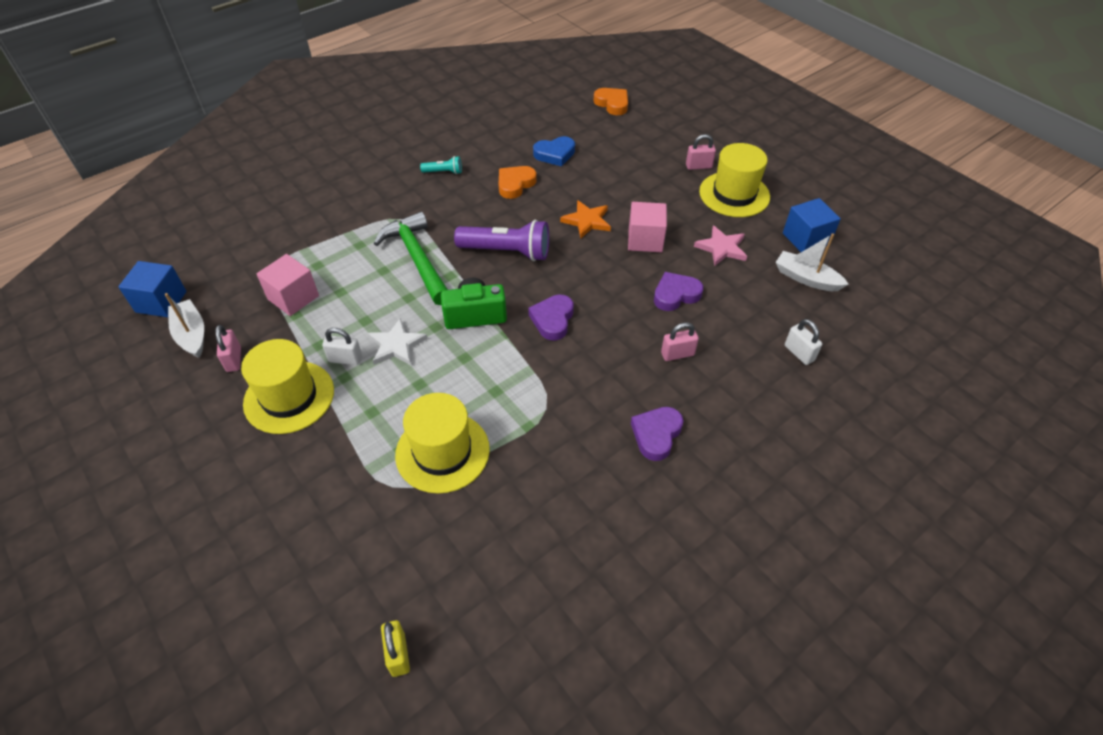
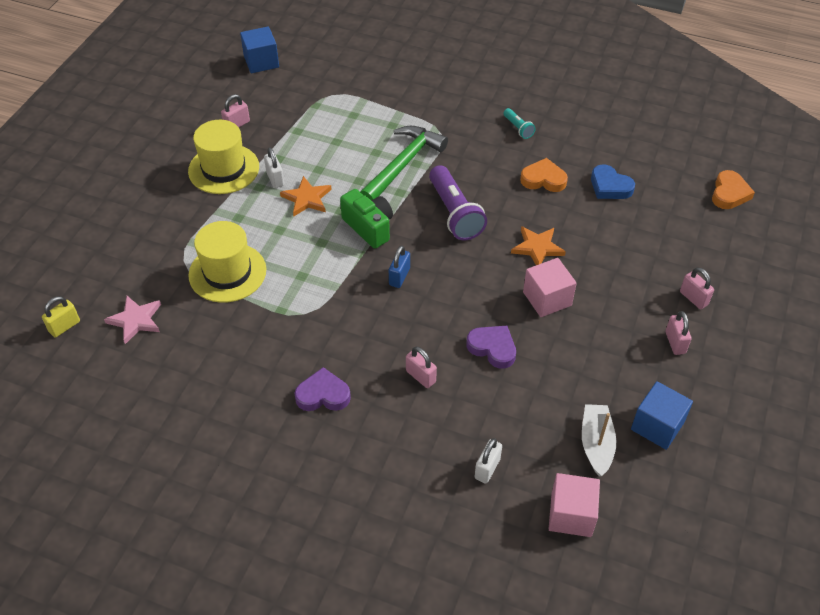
camera: 60 degrees right, 0 degrees up
(191, 335) = (244, 93): white boat -> none
(293, 297) = (312, 121): pink cube -> pink cube (571, 515)
(396, 345) = (307, 198): white star -> orange star
(552, 320) = (399, 277): purple heart -> blue padlock
(721, 248) = (584, 360): pink star -> pink star (136, 320)
(734, 194) = (675, 342): yellow hat -> pink padlock

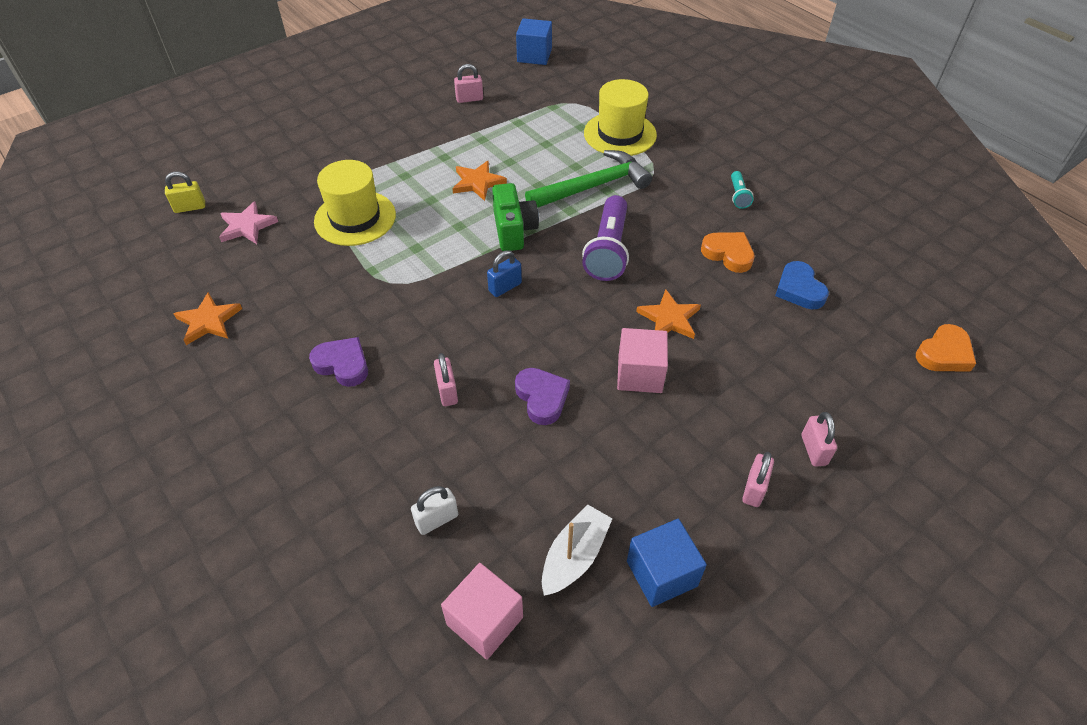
camera: 30 degrees right, 0 degrees up
(178, 414) = (208, 321): none -> orange star
(223, 169) = (427, 131): yellow hat -> yellow hat (620, 134)
(275, 179) = (464, 155): white padlock -> none

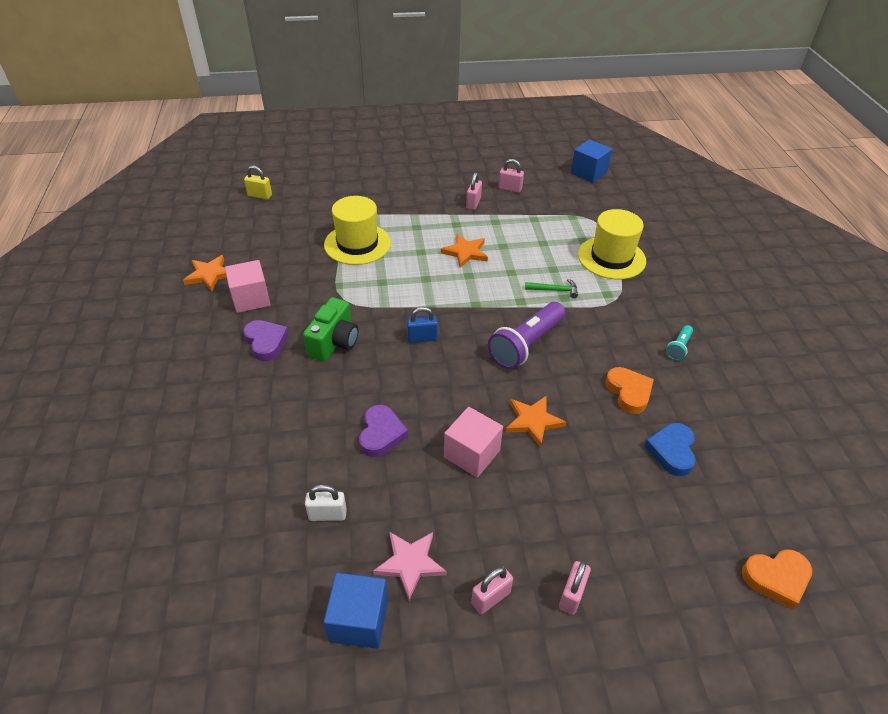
camera: 30 degrees right, 5 degrees down
(247, 226) = (284, 221): pink star -> pink star (410, 563)
(437, 520) = (236, 483): white padlock -> white padlock (327, 514)
(447, 391) = (318, 395): pink padlock -> pink padlock (473, 203)
(485, 621) = (206, 576): pink cube -> pink cube (251, 299)
(513, 230) = (464, 298): green camera -> green camera (334, 342)
(574, 556) = (306, 567): white boat -> none
(593, 186) = (554, 290): green hammer -> green hammer, size x0.45

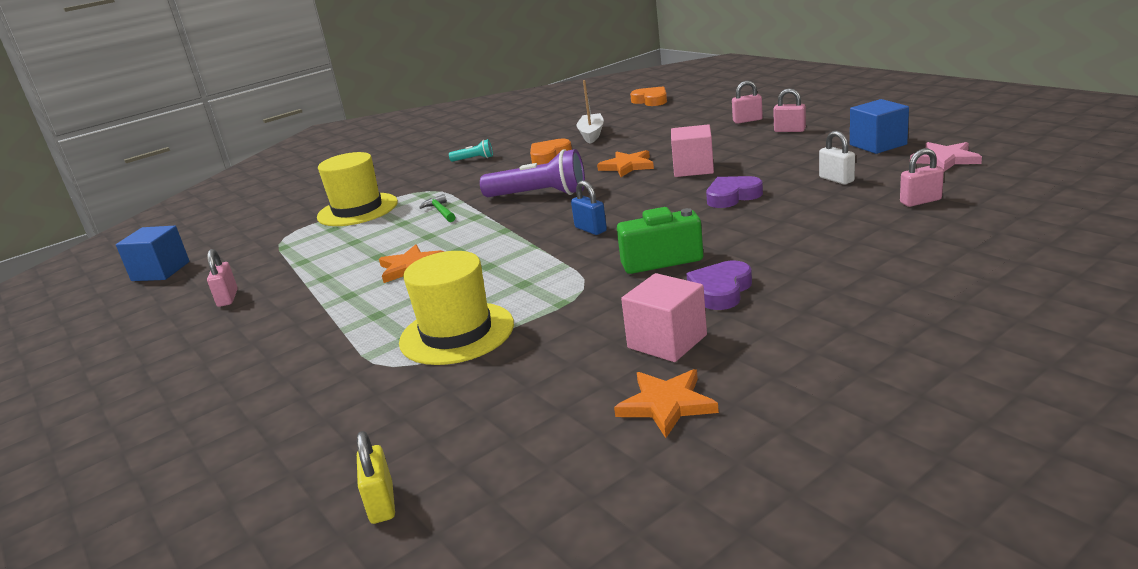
camera: 115 degrees left, 20 degrees down
(410, 563) = (814, 150): pink star -> pink star (945, 159)
(473, 203) = (284, 305): pink padlock -> pink padlock (920, 201)
(672, 451) = (591, 134): blue heart -> white boat

